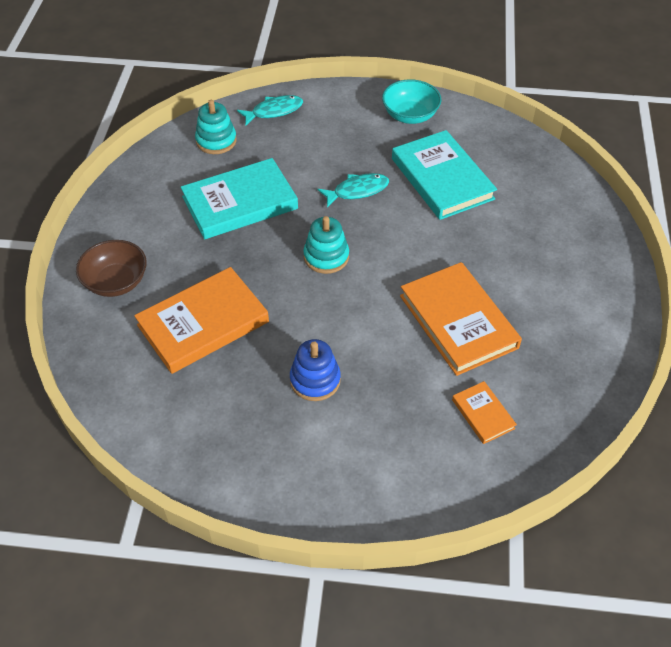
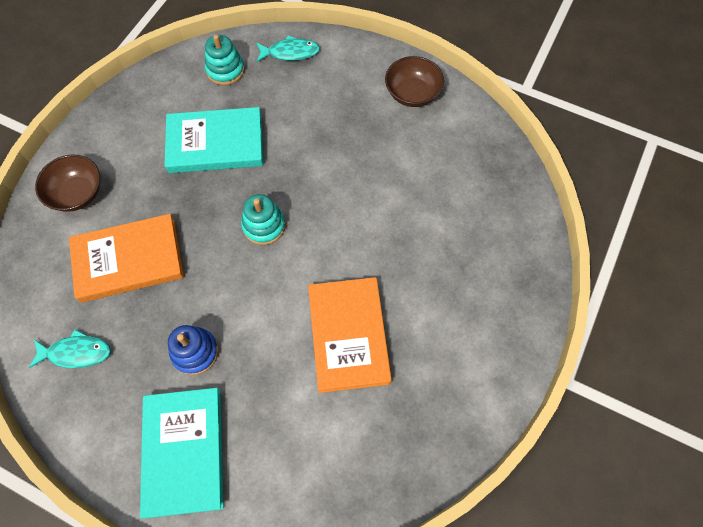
camera: 20 degrees right, 15 degrees up
(357, 191) = (324, 163): turquoise fish -> turquoise fish (76, 352)
(410, 115) = (412, 93): turquoise bowl -> brown bowl
(442, 178) = (408, 174): turquoise book -> turquoise book (184, 451)
(483, 414) = (323, 442): orange book -> none

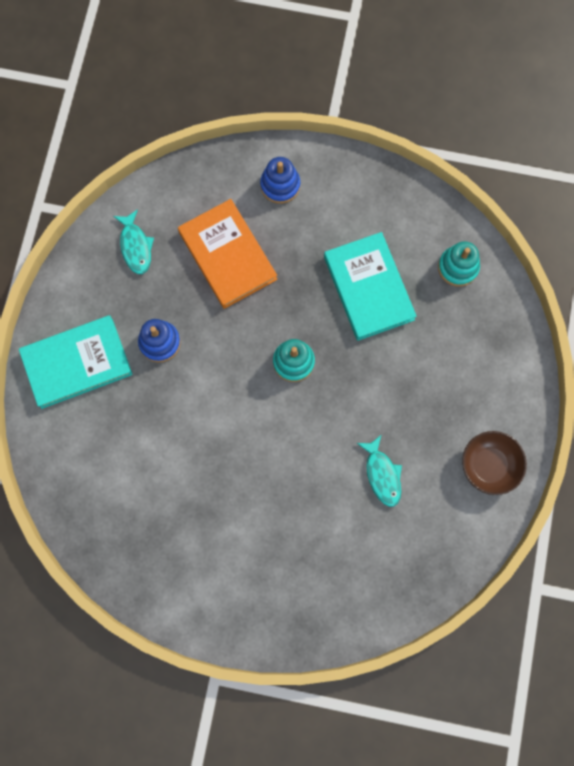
camera: 75 degrees right, 10 degrees up
(77, 193) = (280, 185): brown bowl -> blue stacking toy
(290, 52) = (501, 325): turquoise fish -> turquoise fish (382, 474)
(348, 335) = (207, 469): orange book -> none

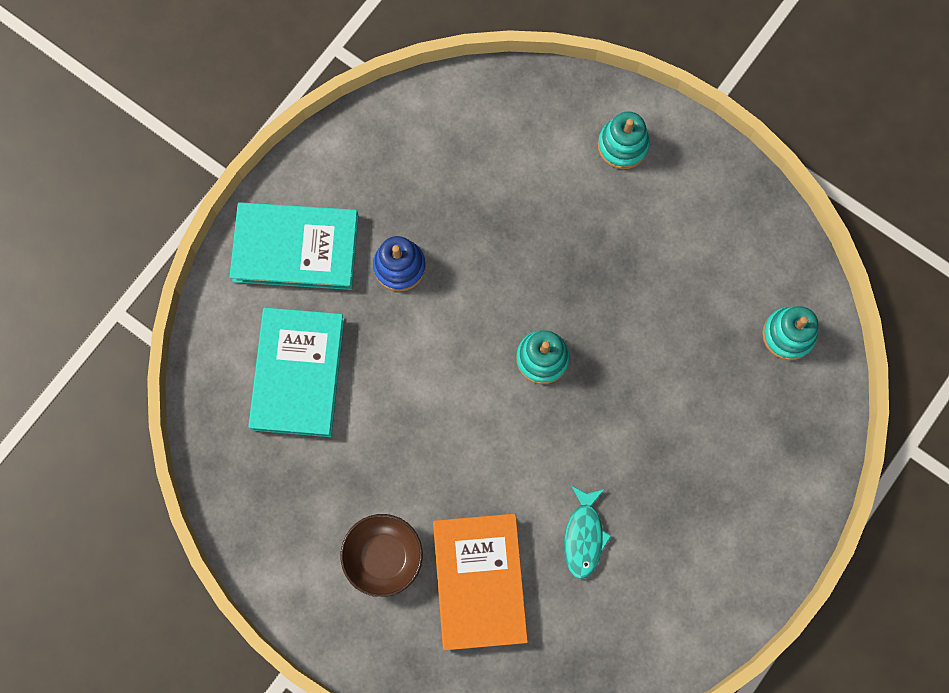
camera: 25 degrees right, 0 degrees up
(135, 246) = (423, 144): turquoise fish -> none
(228, 255) = (523, 201): orange book -> orange book (480, 581)
(280, 185) = (622, 145): blue stacking toy -> turquoise stacking toy
(369, 288) = (670, 312): turquoise book -> turquoise book (298, 373)
(489, 465) = (715, 584): brown bowl -> brown bowl (383, 556)

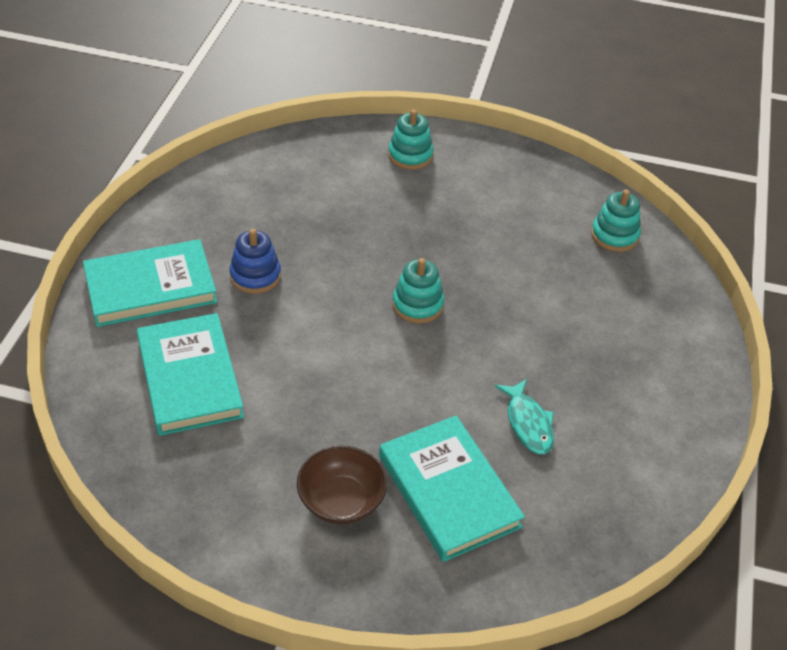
camera: 25 degrees left, 30 degrees down
(480, 581) = (449, 491): orange book -> turquoise book

